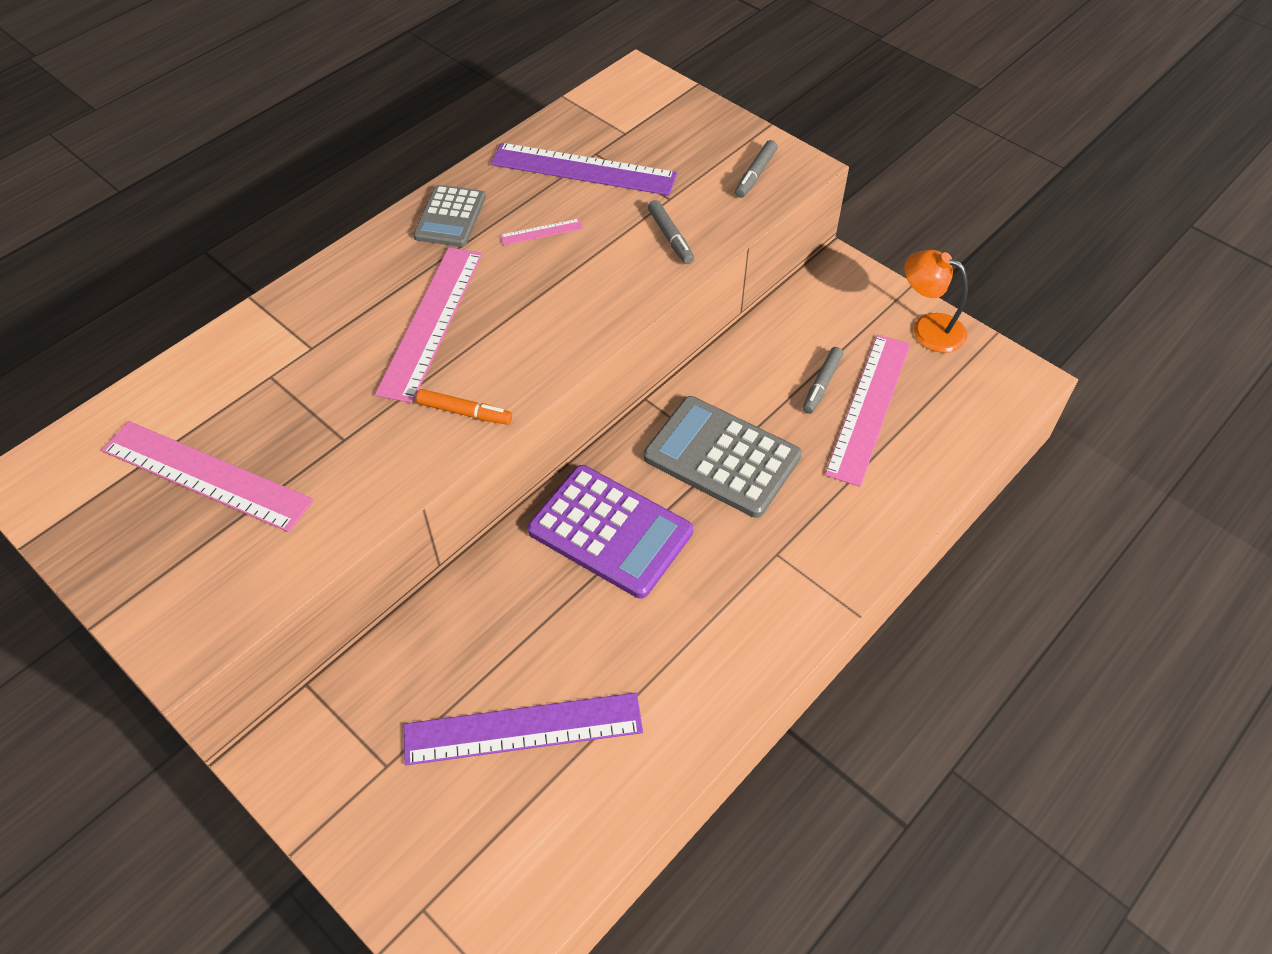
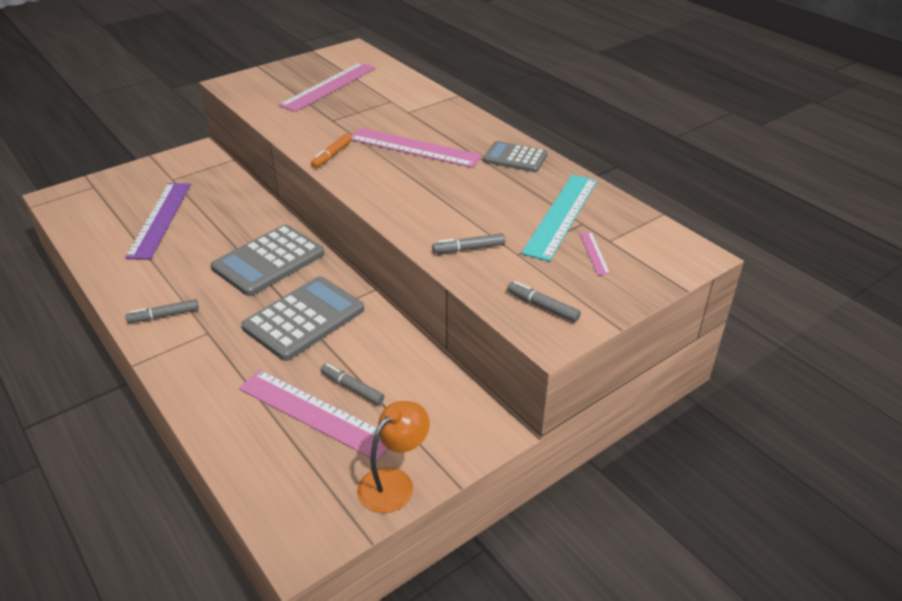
camera: 100 degrees right, 15 degrees down
(541, 232) = (490, 192): pink ruler -> pink ruler (594, 253)
(583, 170) = (561, 215): purple ruler -> turquoise ruler
(610, 531) = (268, 261): purple calculator -> grey calculator
(759, 618) = (164, 316): none -> grey marker

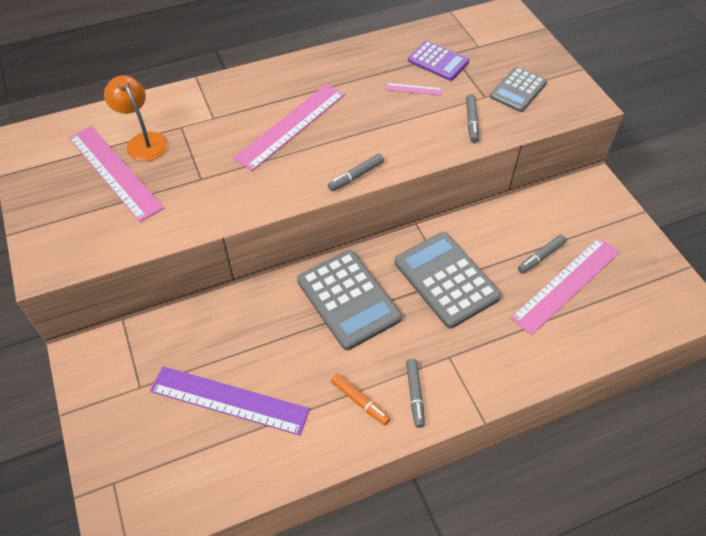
camera: 75 degrees left, 15 degrees up
(332, 155) = (280, 188): orange marker -> orange marker (360, 401)
(394, 482) = (639, 246): orange lamp -> orange lamp (143, 141)
(515, 158) = (338, 66): grey calculator -> grey calculator (518, 90)
(542, 306) = (553, 99): grey marker -> grey marker (356, 176)
(561, 215) = (438, 61): turquoise ruler -> purple calculator
(594, 253) = (493, 58): pink ruler -> pink ruler (413, 89)

